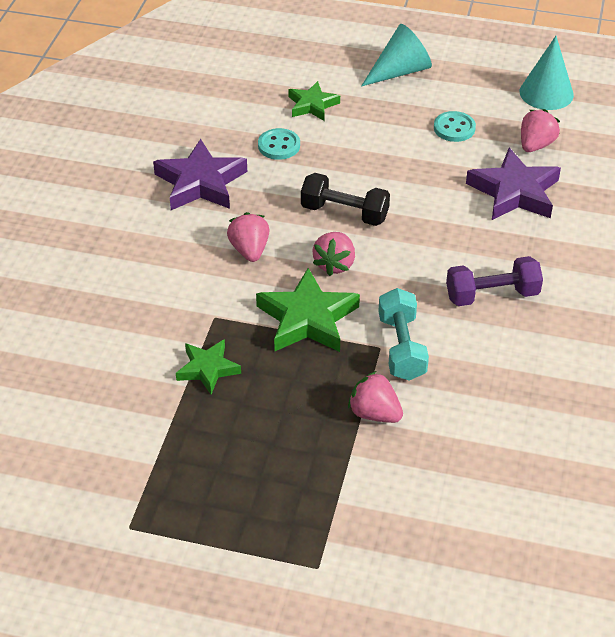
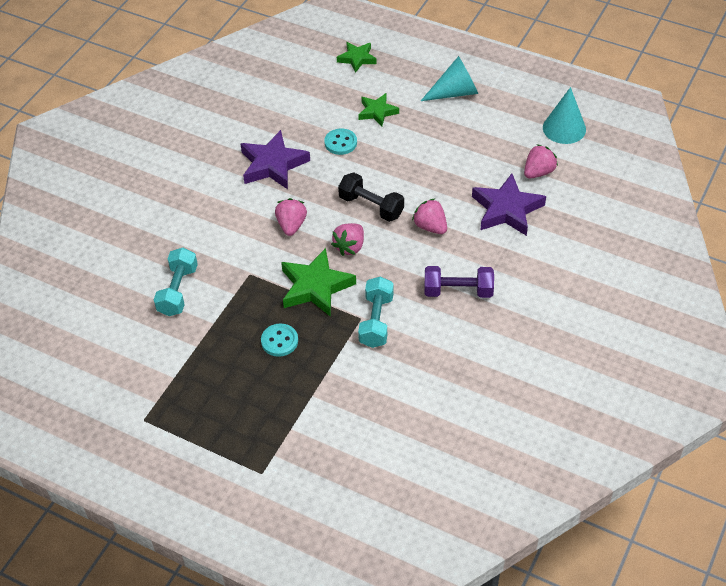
camera: 15 degrees right, 5 degrees up
(124, 353) = (178, 291): none -> turquoise dumbbell
(208, 369) = (232, 313): green star -> green star (357, 58)
(374, 413) = (339, 368): pink strawberry -> pink strawberry (430, 227)
(454, 128) = (480, 148): turquoise button -> turquoise button (279, 341)

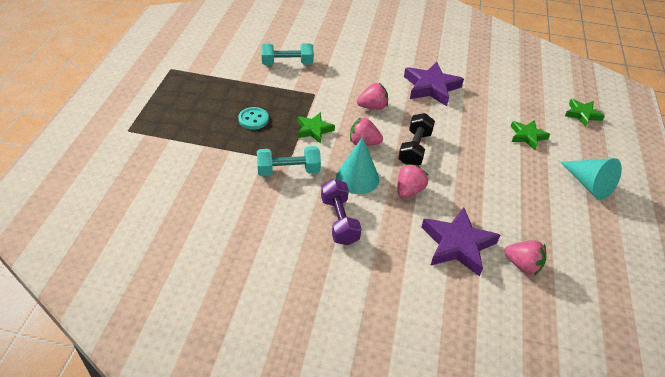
camera: 70 degrees right, 5 degrees down
(315, 287) = (314, 130): green star -> green star, size x0.60
(340, 143) = (477, 120): turquoise button -> none
(564, 128) = (600, 280): turquoise cone -> turquoise cone (357, 178)

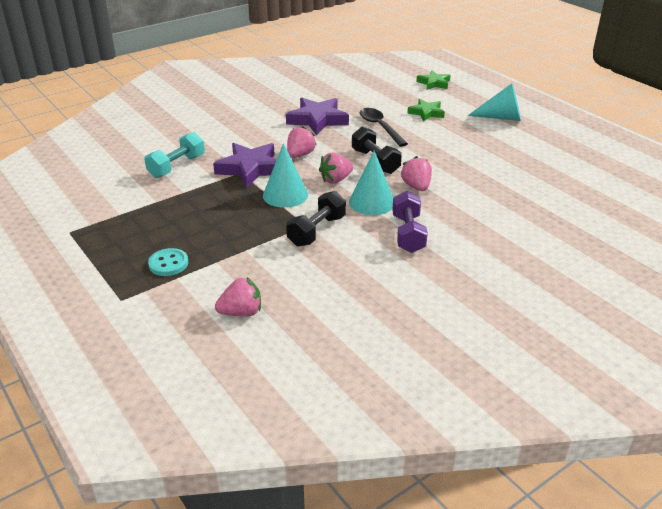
camera: 45 degrees left, 10 degrees down
(253, 119) = (223, 218): turquoise button -> turquoise button (168, 264)
(288, 171) = (317, 231): turquoise dumbbell -> black dumbbell
(314, 130) = (285, 195): green star -> turquoise cone
(339, 221) = (408, 234): purple dumbbell -> purple dumbbell turned 60 degrees clockwise
(457, 245) = (496, 195): purple star -> purple star (250, 169)
(467, 123) = (380, 127): none -> black spoon
(522, 265) = (544, 180): pink strawberry -> pink strawberry (241, 312)

